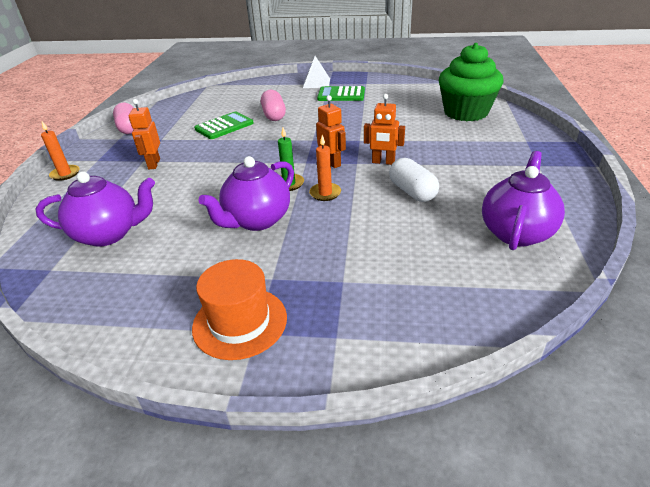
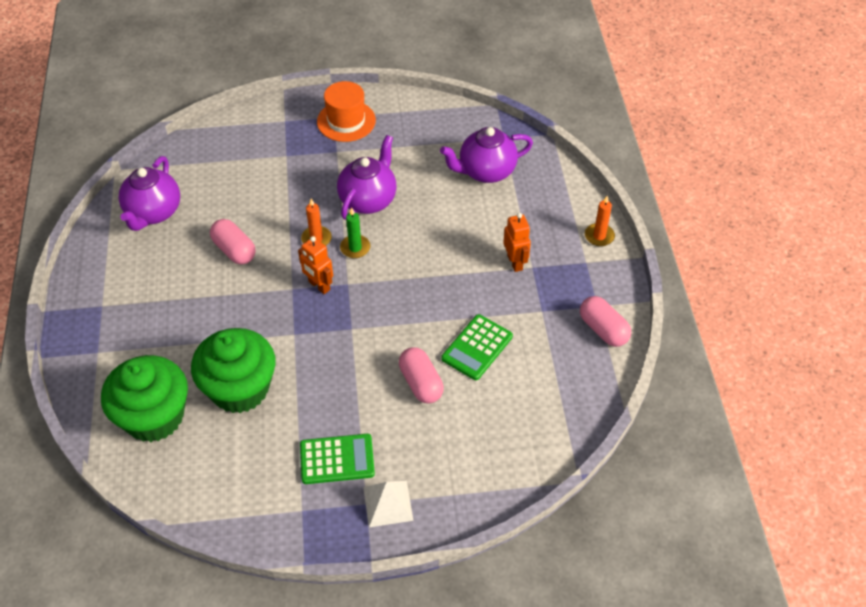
camera: 165 degrees right, 15 degrees up
(383, 162) = (263, 293): orange robot -> none
(404, 119) = (240, 389): none -> green cupcake
(412, 192) = (234, 250): white capsule -> pink capsule

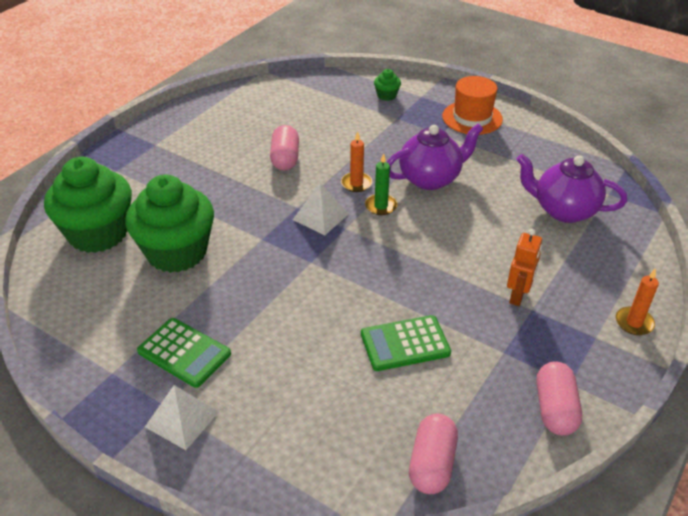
camera: 40 degrees right, 10 degrees down
(153, 213) = (257, 107): purple teapot -> none
(255, 136) = (386, 95): none -> green cupcake
(319, 286) = (320, 216): orange robot -> white pyramid
(421, 383) = (321, 340): pink capsule -> pink capsule (432, 464)

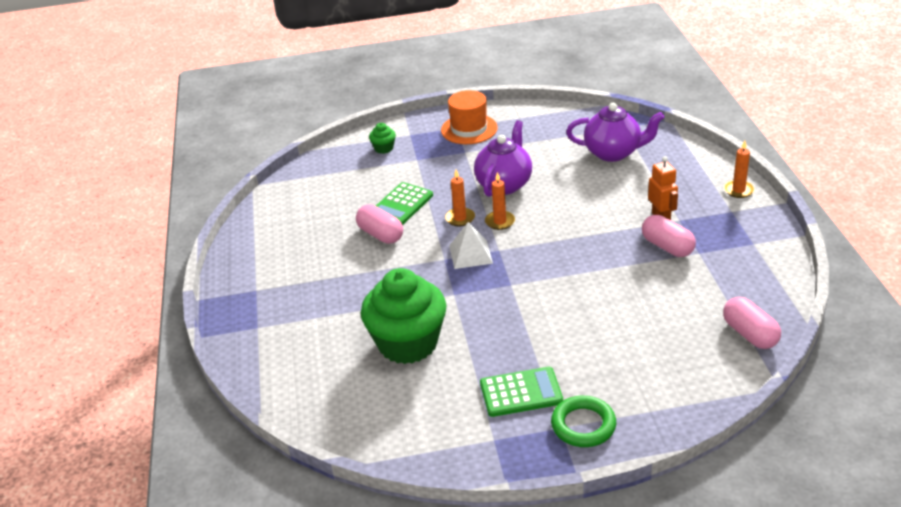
camera: 40 degrees left, 5 degrees down
(98, 233) = (324, 374): green cupcake -> none
(182, 419) = (583, 425): white pyramid -> green ring
(381, 206) = (500, 222): green candle -> orange candle
(405, 344) = (641, 287): green calculator -> green calculator (401, 205)
(555, 409) = (765, 261): pink capsule -> pink capsule (667, 247)
(563, 210) = (613, 153): purple teapot -> purple teapot turned 150 degrees counterclockwise

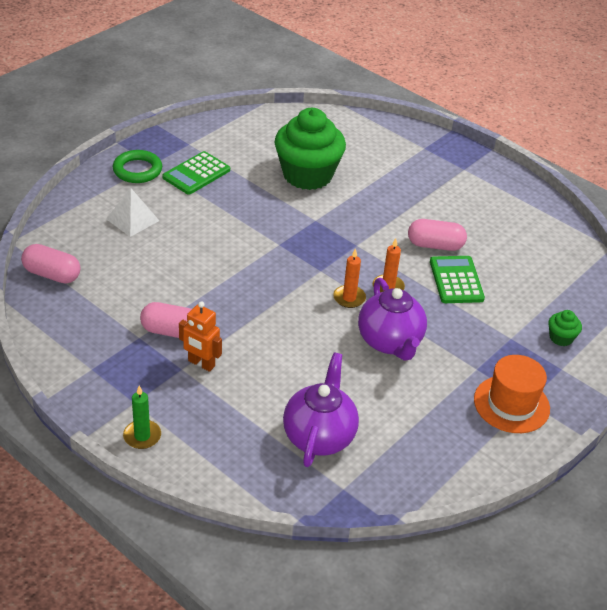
camera: 135 degrees right, 5 degrees up
(470, 254) = (340, 257): white pyramid -> white pyramid (132, 219)
(613, 153) = (319, 436): purple teapot -> purple teapot turned 135 degrees clockwise
(738, 190) = (142, 436): orange candle -> green candle

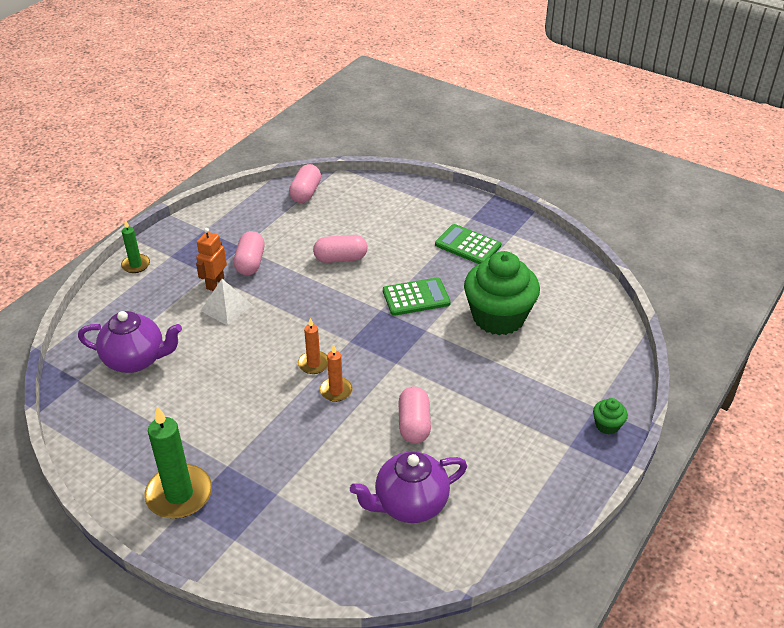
camera: 85 degrees right, 0 degrees up
(132, 219) = (387, 220): white pyramid -> white pyramid (226, 308)
(137, 170) = (458, 211): green ring -> none
(188, 261) = (340, 258): none -> pink capsule
(390, 342) = (256, 397): purple teapot -> purple teapot (409, 504)
(456, 280) = (360, 444): green calculator -> green calculator (416, 297)
(511, 404) = (179, 494): orange hat -> green candle
(561, 338) = (283, 540): green cupcake -> green cupcake (607, 425)

